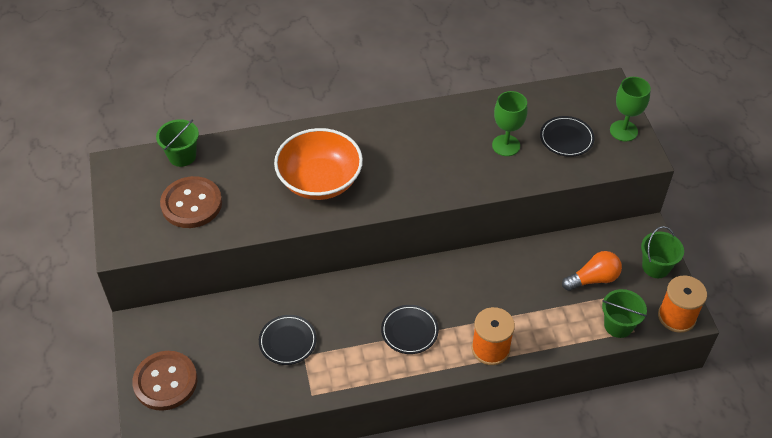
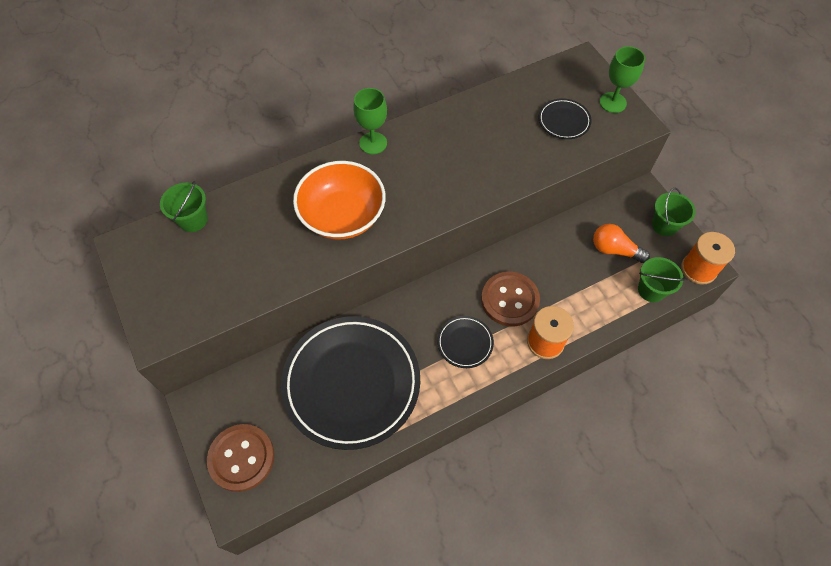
camera: 15 degrees left, 10 degrees up
(191, 204) = (218, 270): brown button -> brown button (509, 300)
(288, 341) = (351, 383): black plate -> black plate, size x2.37
(506, 145) = (510, 140): green goblet -> green goblet (373, 143)
(593, 279) = (614, 250): orange light bulb -> orange light bulb turned 120 degrees counterclockwise

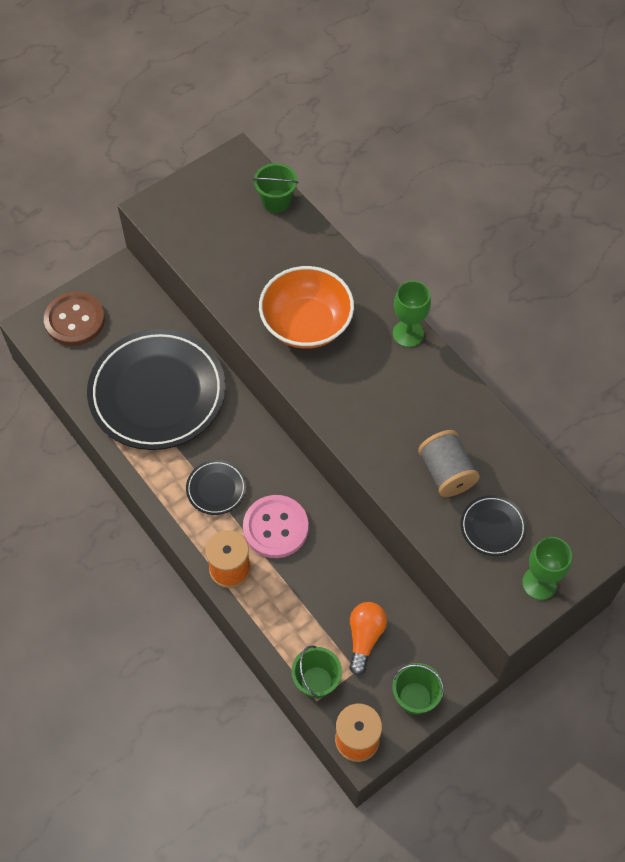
camera: 80 degrees right, 0 degrees up
(509, 300) = (275, 527): brown button -> pink button
(512, 141) = (446, 472): none -> grey spool

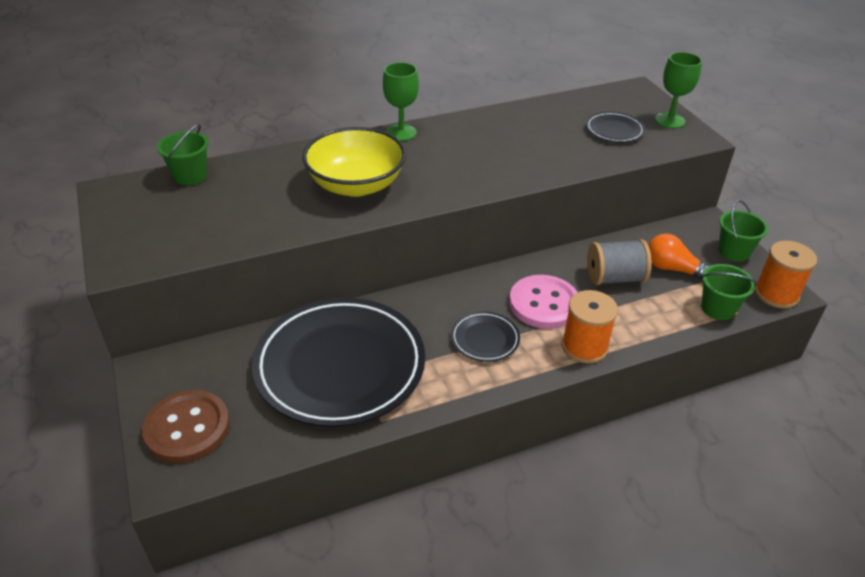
camera: 75 degrees left, 20 degrees down
(306, 323) = (356, 185): orange bowl -> yellow bowl
(446, 472) = (555, 141): grey spool -> grey spool (614, 278)

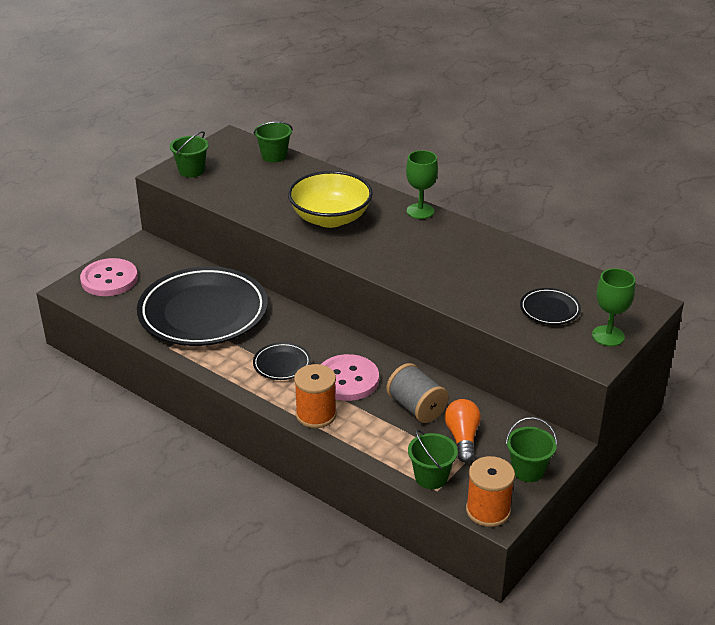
camera: 60 degrees right, 5 degrees down
(139, 243) = (191, 171): none -> green bucket
(187, 428) = (109, 279): brown button -> pink button

